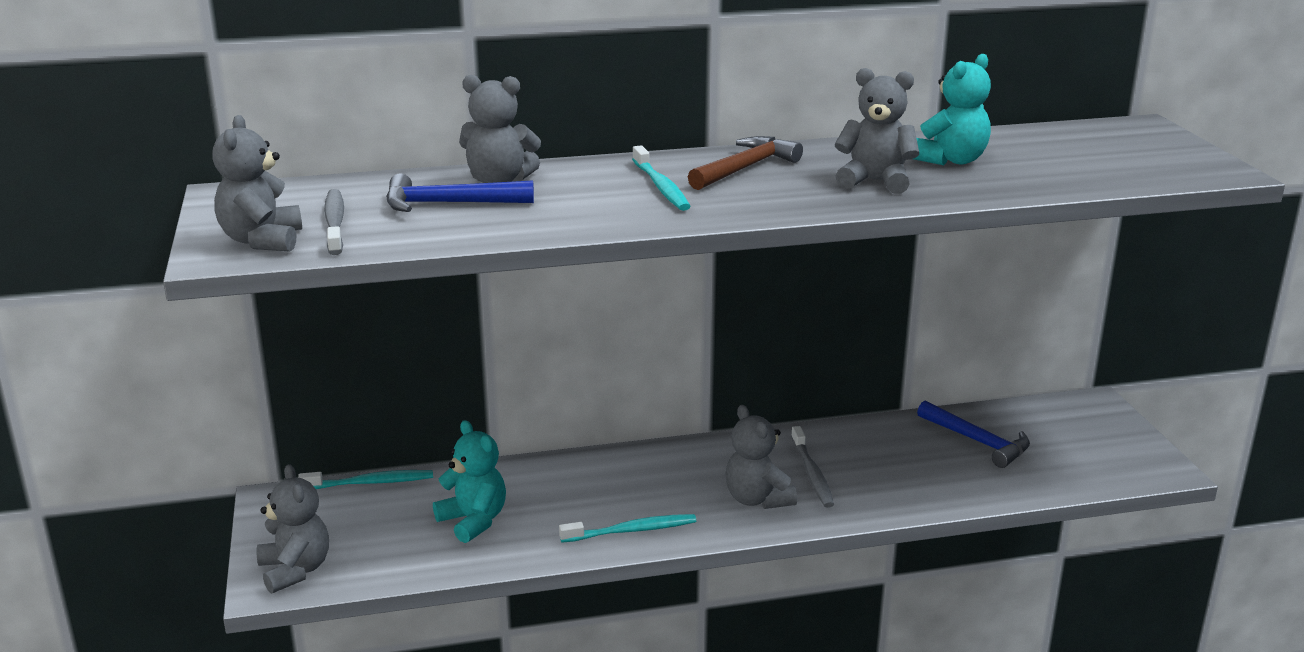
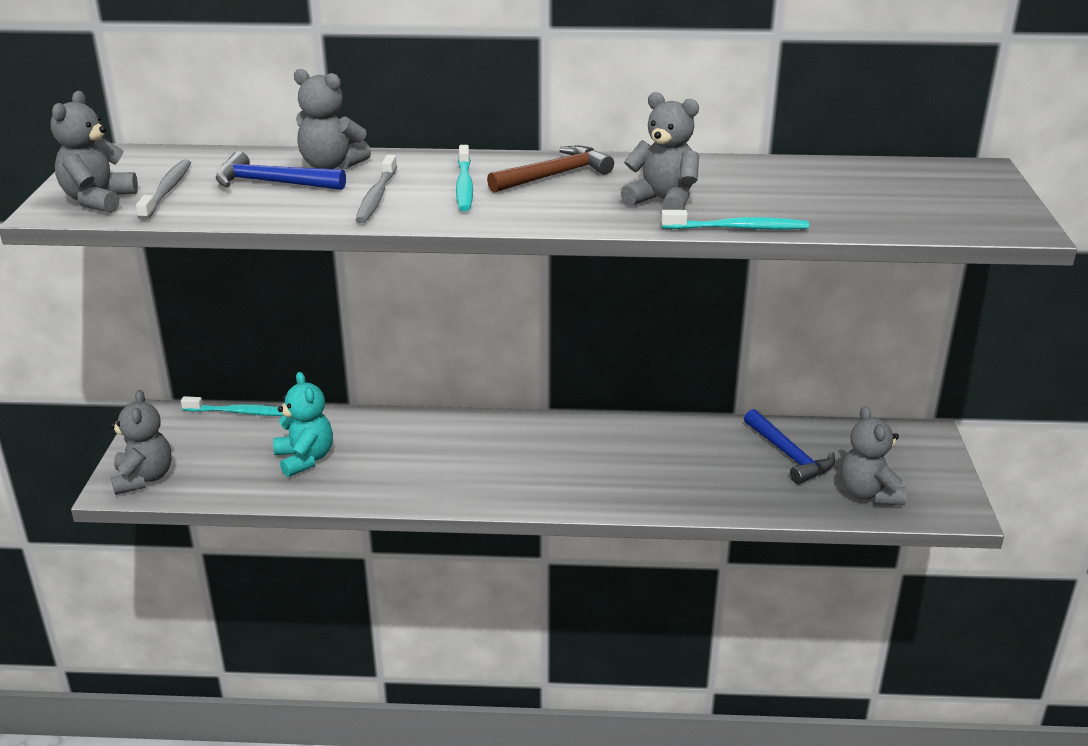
camera: 15 degrees right, 5 degrees up
(631, 531) = (429, 489): turquoise toothbrush -> turquoise toothbrush (737, 228)
(757, 499) = (554, 478): grey teddy bear -> grey teddy bear (868, 494)
(812, 473) = (617, 462): grey toothbrush -> grey toothbrush (377, 196)
(951, 160) = (754, 187): turquoise teddy bear -> none

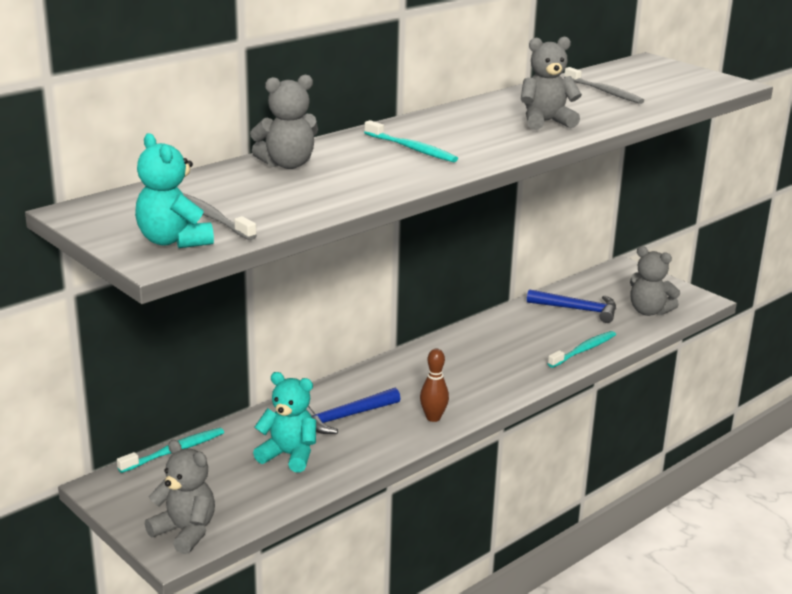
camera: 45 degrees left, 5 degrees down
(98, 200) = (174, 241): grey teddy bear -> turquoise teddy bear
(272, 183) = (276, 187): blue hammer -> blue hammer (344, 418)
(377, 196) = (374, 172): grey toothbrush -> grey toothbrush (604, 92)
(464, 489) = (433, 418): none -> brown bowling pin
(555, 175) = (449, 126): brown hammer -> none
(737, 228) = (618, 123): turquoise toothbrush -> turquoise toothbrush (583, 350)

